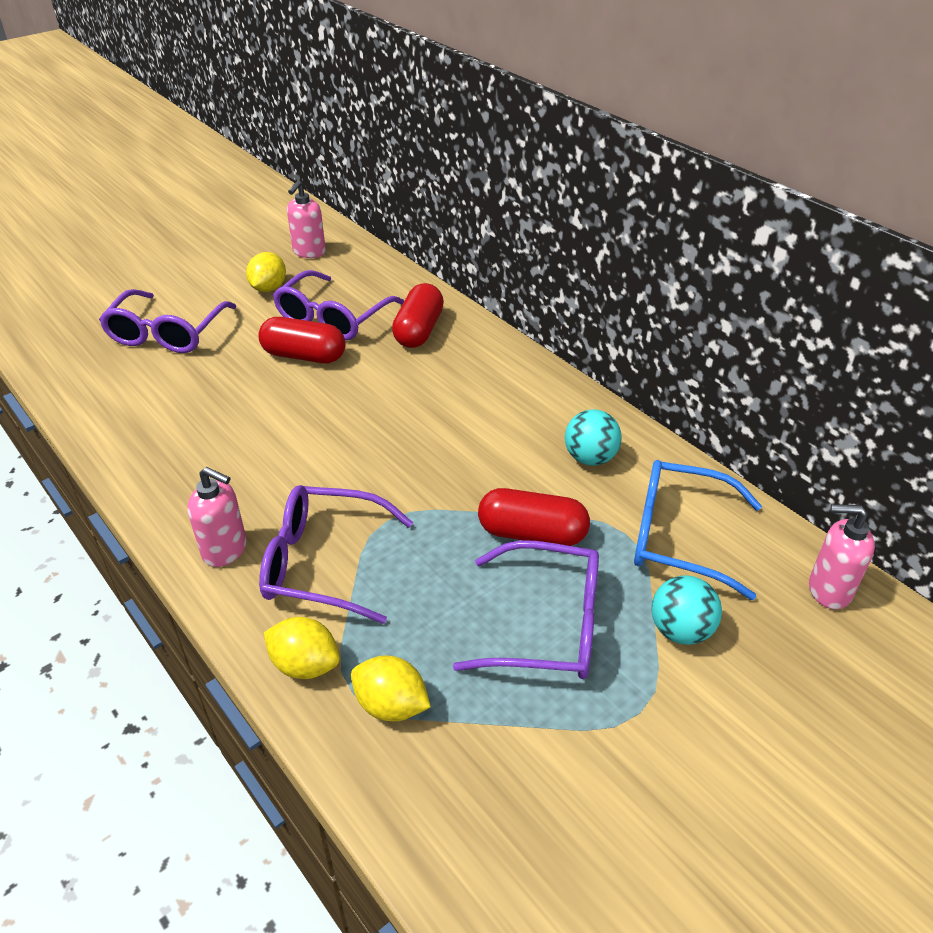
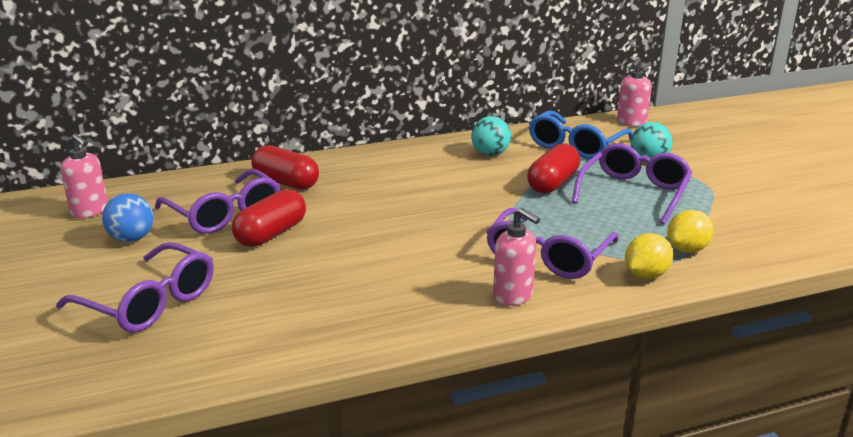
camera: 70 degrees left, 15 degrees down
(225, 550) = (513, 296): pink soap dispenser -> pink soap dispenser turned 90 degrees clockwise
(268, 288) = (132, 238): yellow lemon -> blue ball

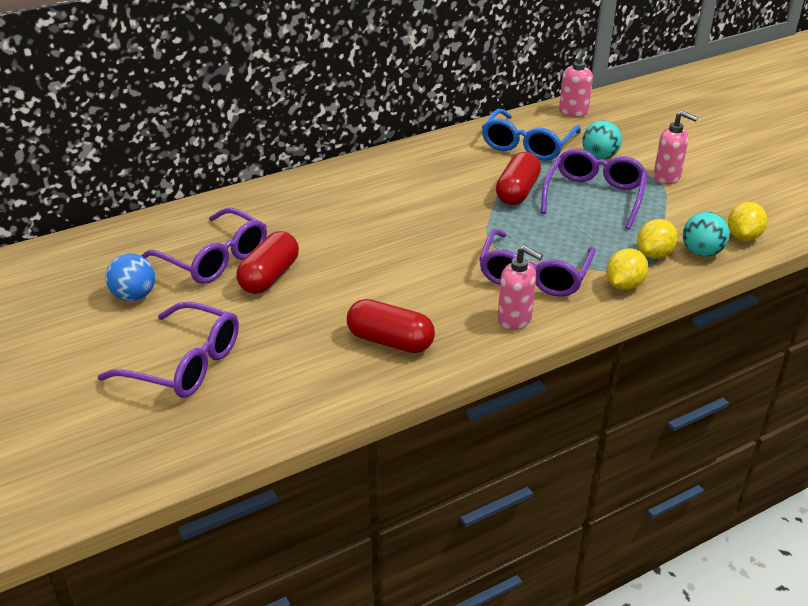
camera: 10 degrees left, 10 degrees up
(90, 211) = (76, 269): pink soap dispenser -> pink soap dispenser (667, 177)
(286, 182) = (260, 215): red capsule -> red capsule (390, 341)
(490, 154) = (448, 162): turquoise ball -> turquoise ball (701, 252)
(793, 242) = (743, 236): none -> yellow lemon

